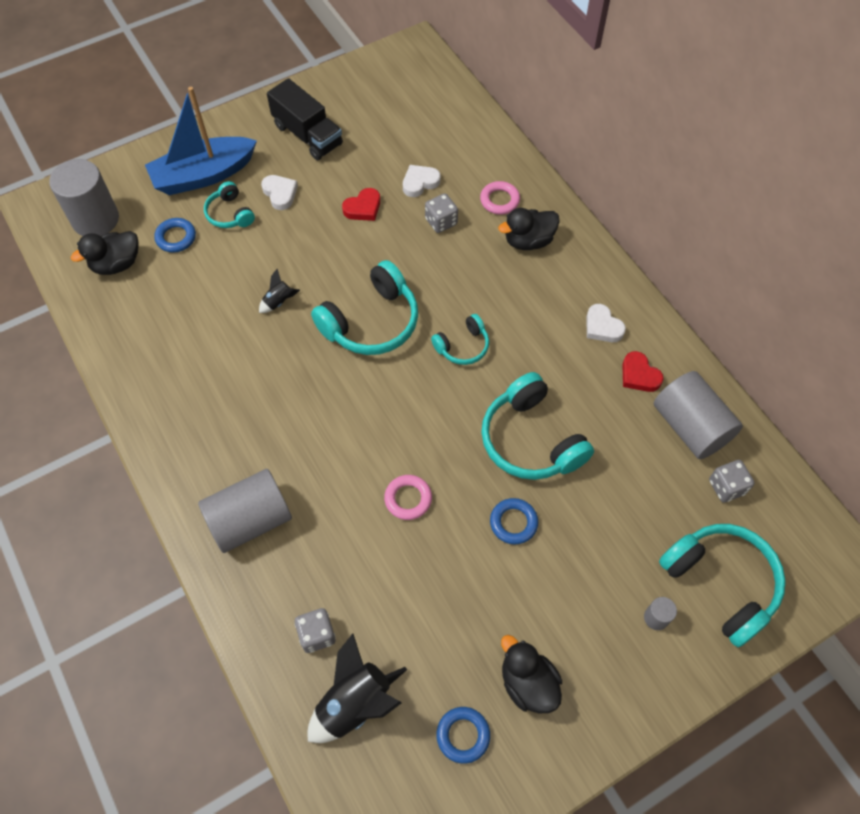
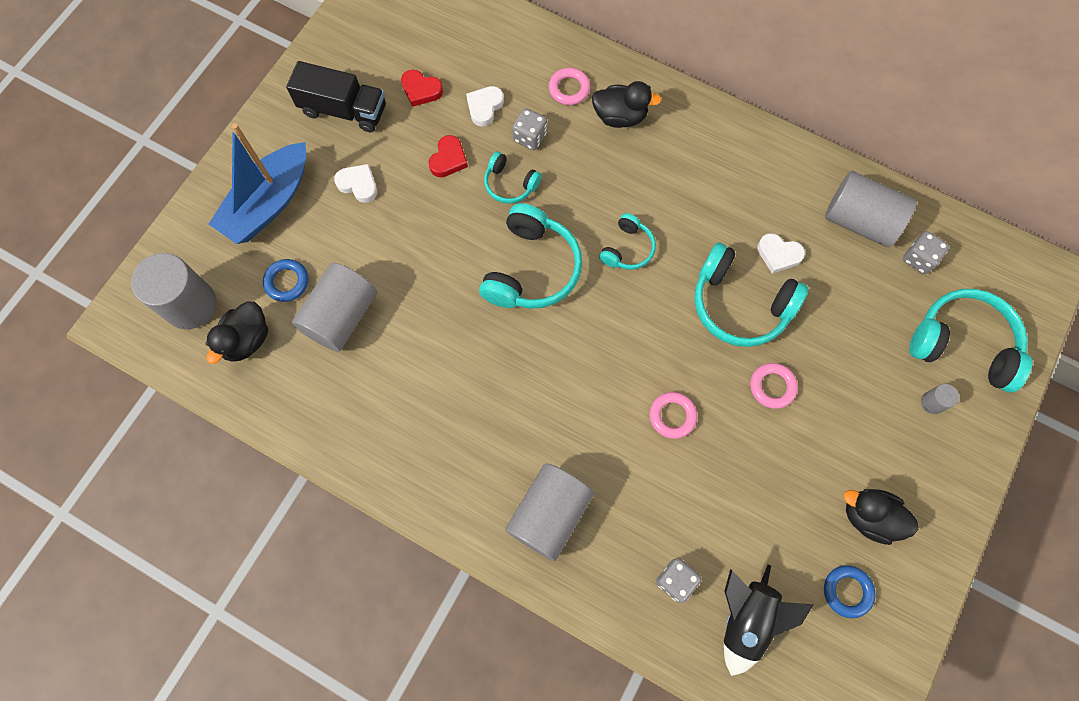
camera: 30 degrees left, 10 degrees up
(198, 282) = (341, 316): none -> grey cylinder
(230, 214) = (323, 230): turquoise headphones -> turquoise headphones (510, 184)
(278, 301) = (432, 294): black rocket -> none
(513, 522) = (772, 387): blue ring -> pink ring
(528, 241) = (620, 116): black duck -> black duck turned 120 degrees counterclockwise
(602, 327) = (734, 167): white heart -> white heart (778, 254)
(639, 375) = (791, 196): red heart -> red heart (421, 90)

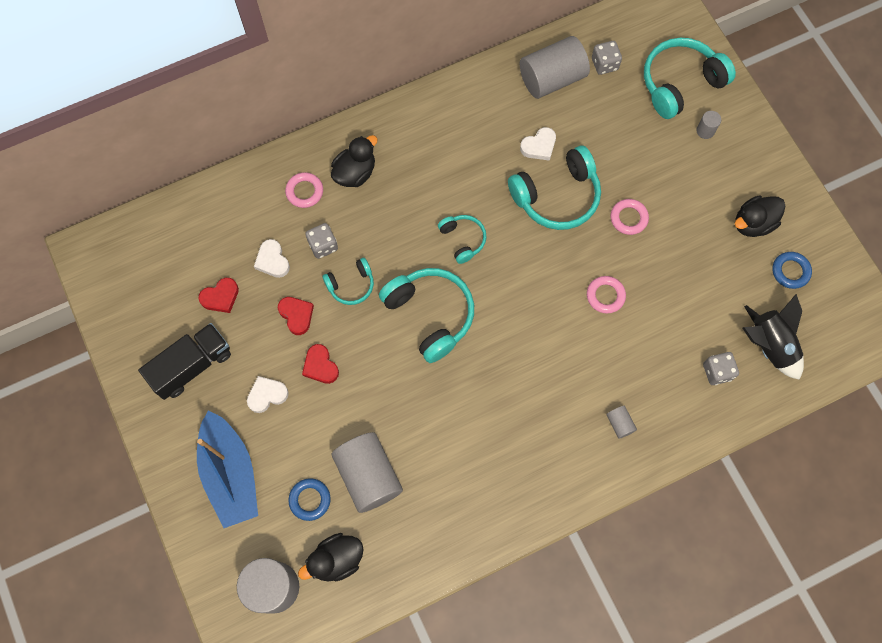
camera: 55 degrees left, 0 degrees up
(246, 340) = (336, 560): black duck -> black duck turned 90 degrees clockwise
(415, 209) = (320, 366): none -> red heart
(549, 514) = (619, 424): grey cylinder -> grey cylinder, size x0.43

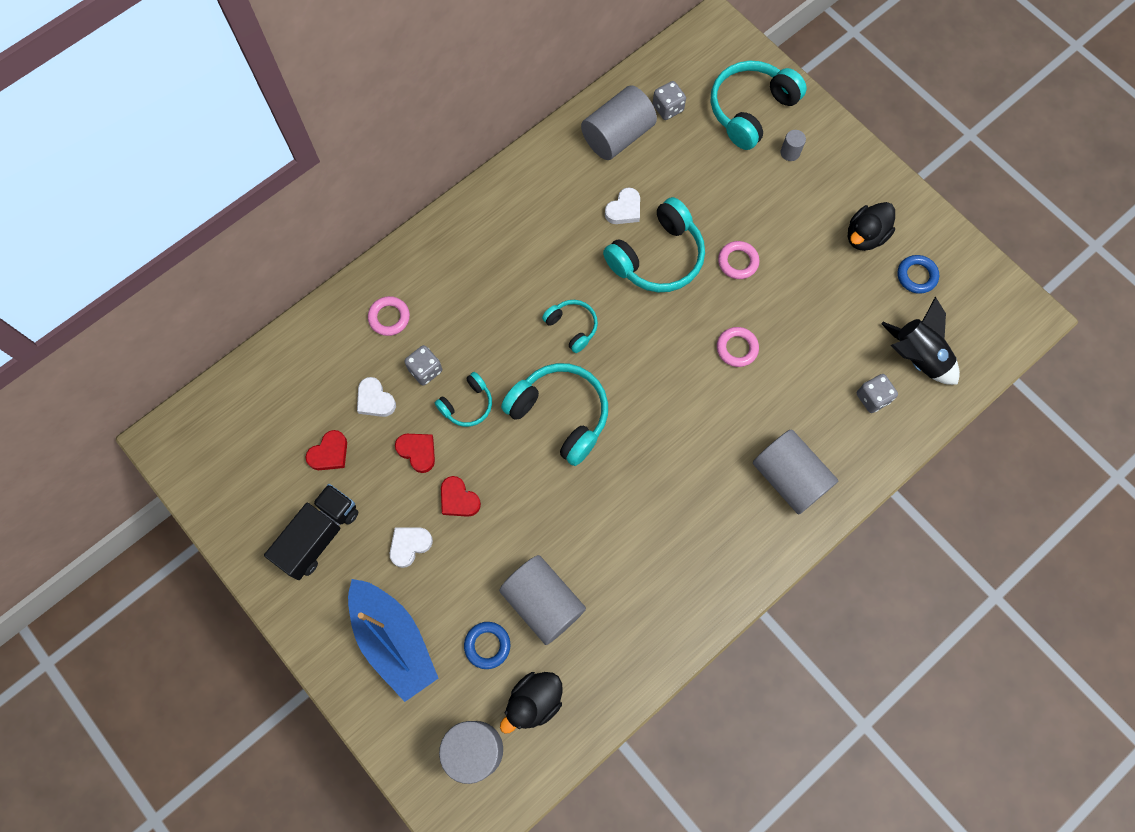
camera: 15 degrees left, 0 degrees up
(355, 173) = (438, 284): black duck -> none
(619, 424) = (789, 478): grey cylinder -> grey cylinder, size x2.33

